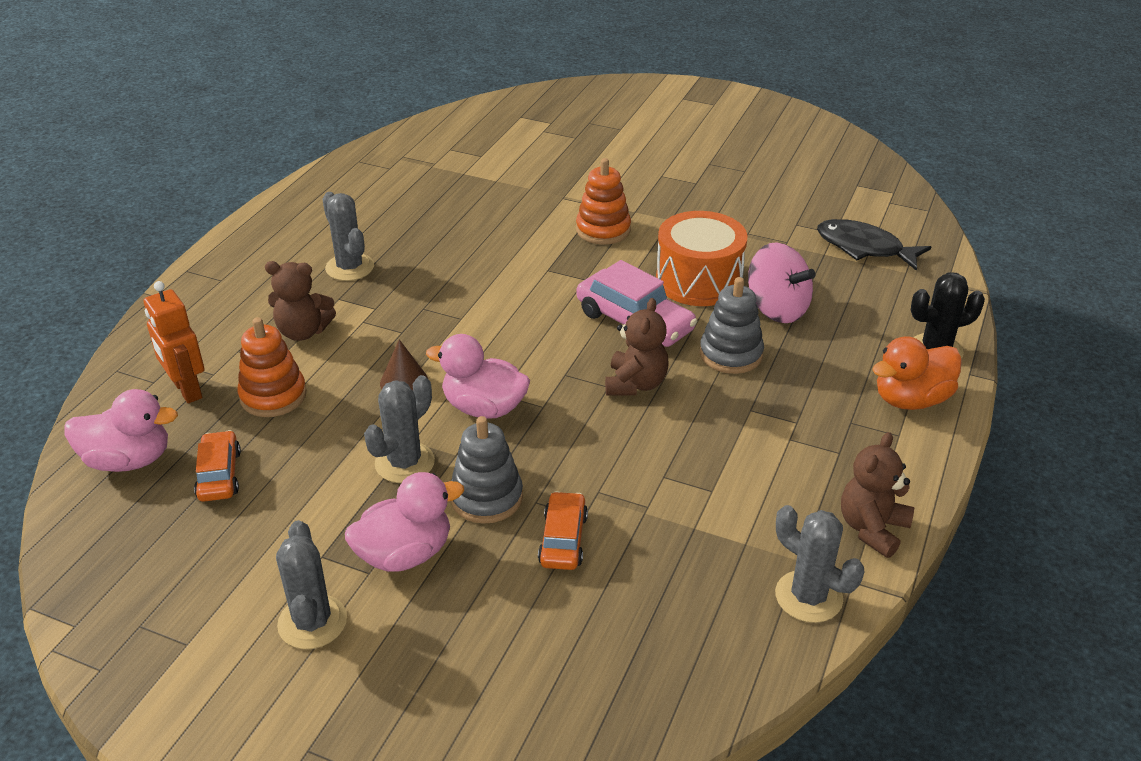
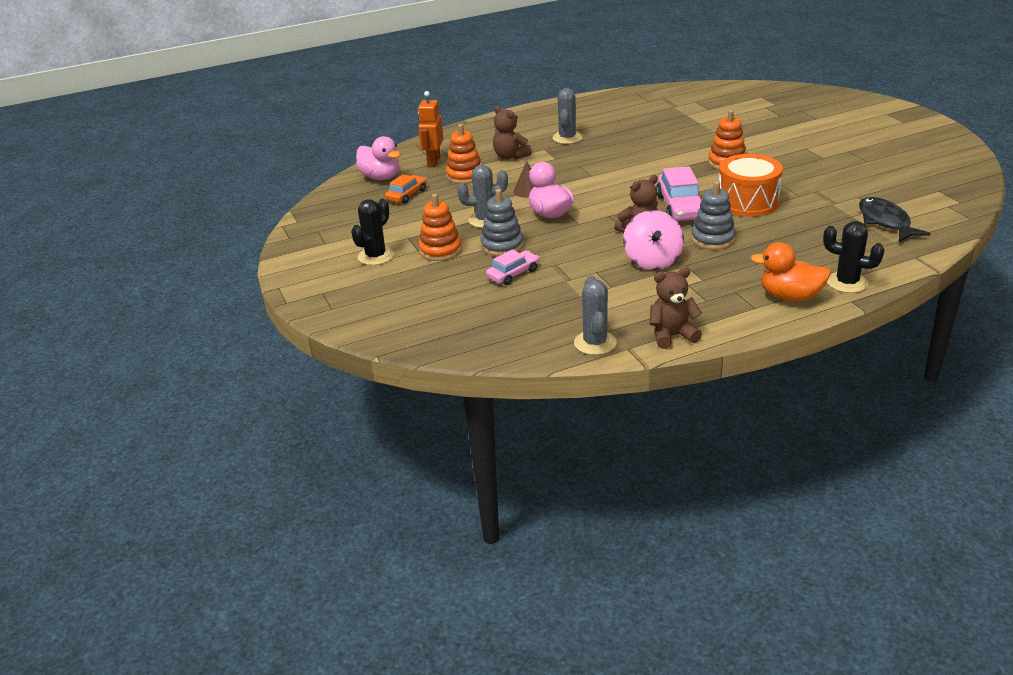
camera: 45 degrees right, 5 degrees down
(312, 622) = (376, 256): grey cactus -> black cactus
(405, 554) = (440, 250): pink duck -> orange stacking toy
(563, 539) = (513, 274): orange car -> pink car
(776, 309) = (774, 230): pink spinning top -> pink spinning top (652, 261)

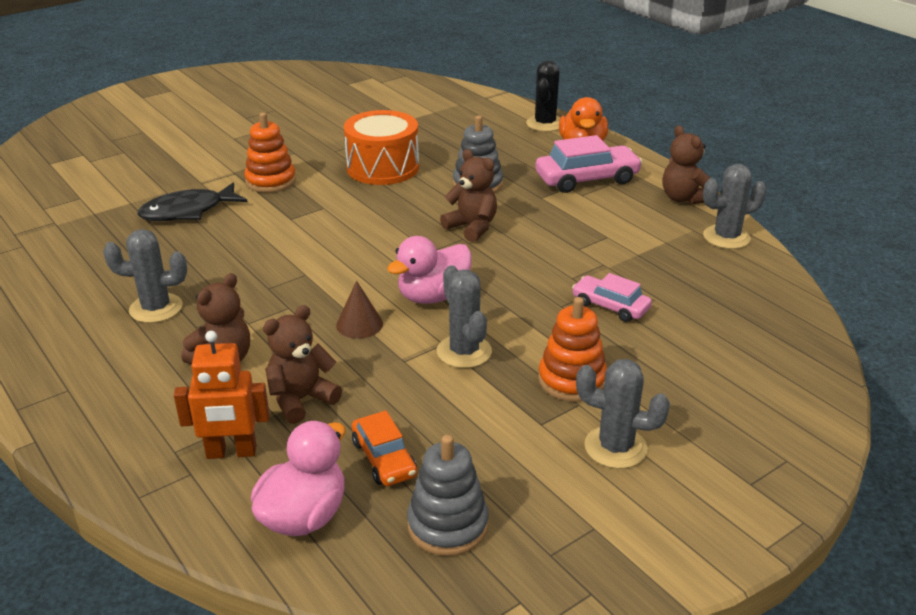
camera: 105 degrees left, 0 degrees up
(376, 256) = (615, 447): black cactus -> grey cactus
(407, 195) = (384, 459): orange car -> orange car turned 135 degrees counterclockwise
(465, 176) = (301, 400): orange stacking toy -> brown teddy bear
(502, 246) = (539, 325): grey stacking toy -> grey stacking toy (448, 525)
(652, 261) = (539, 216): pink spinning top -> none
(680, 207) = (401, 205): pink car -> pink car (587, 179)
(885, 222) = (419, 106): black fish -> black fish (187, 211)

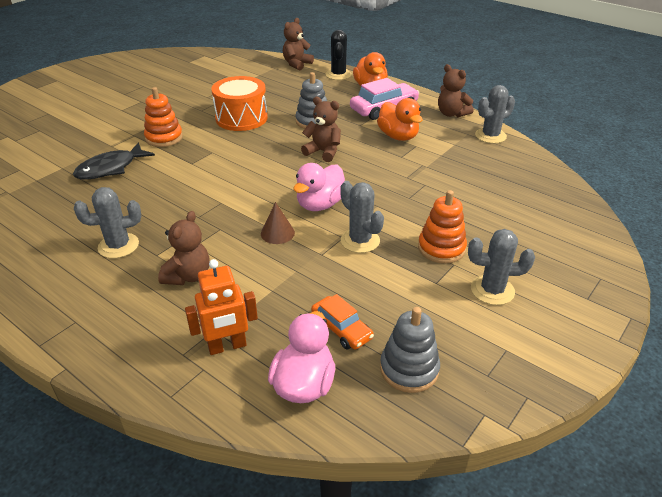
camera: 15 degrees left, 5 degrees up
(301, 400) = (261, 296): brown teddy bear -> brown teddy bear (297, 64)
(588, 220) = (398, 136): none -> orange duck
(610, 306) = (441, 193): pink car -> none

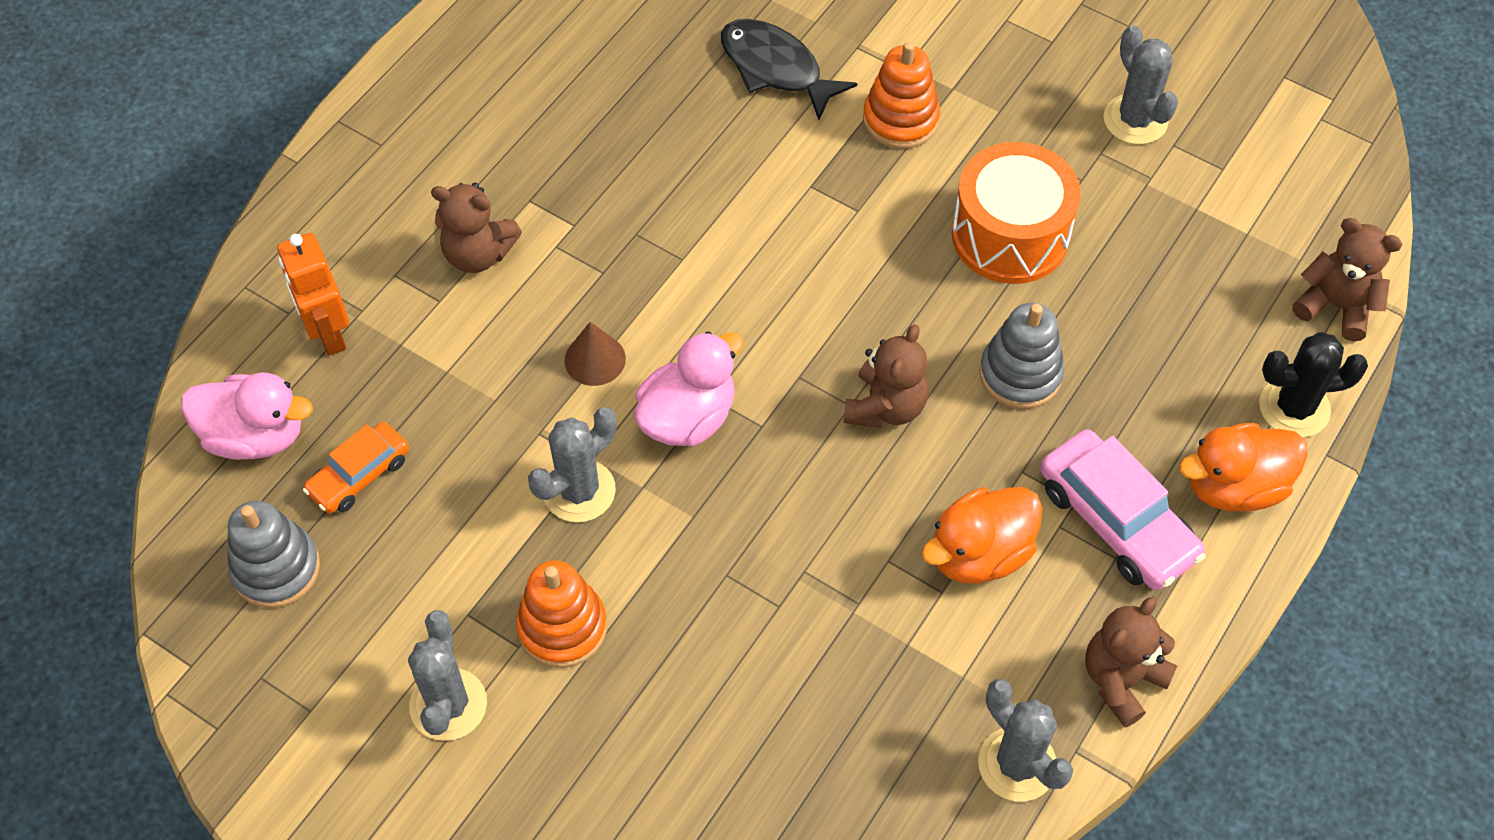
camera: 85 degrees right, 20 degrees up
(118, 246) = (549, 145): grey cactus -> grey cactus (1135, 120)
(320, 204) = (688, 417): pink duck -> pink duck turned 105 degrees clockwise

